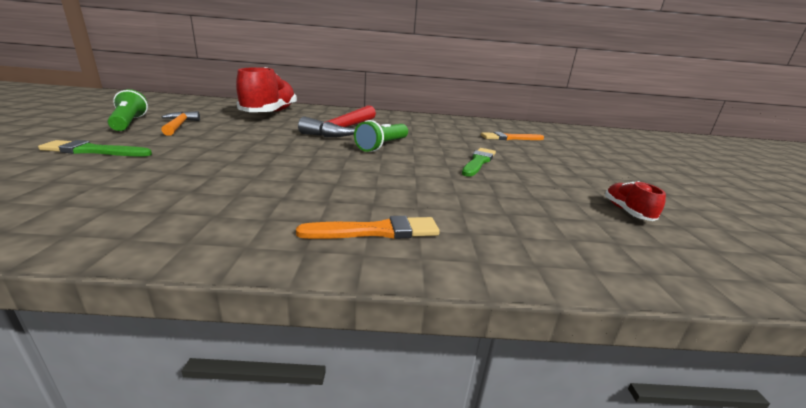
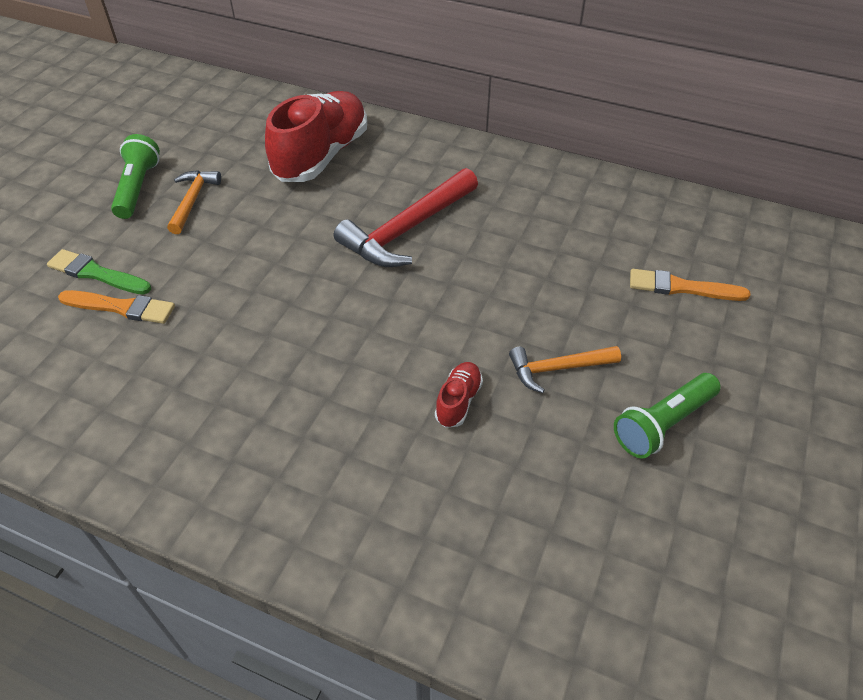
camera: 25 degrees right, 25 degrees up
(376, 231) = (326, 510): orange brush -> orange brush (121, 307)
(383, 146) = (440, 295): green flashlight -> green flashlight (663, 424)
(478, 162) = (557, 369): green brush -> orange hammer
(627, 211) = (675, 548): red shoe -> red shoe (458, 401)

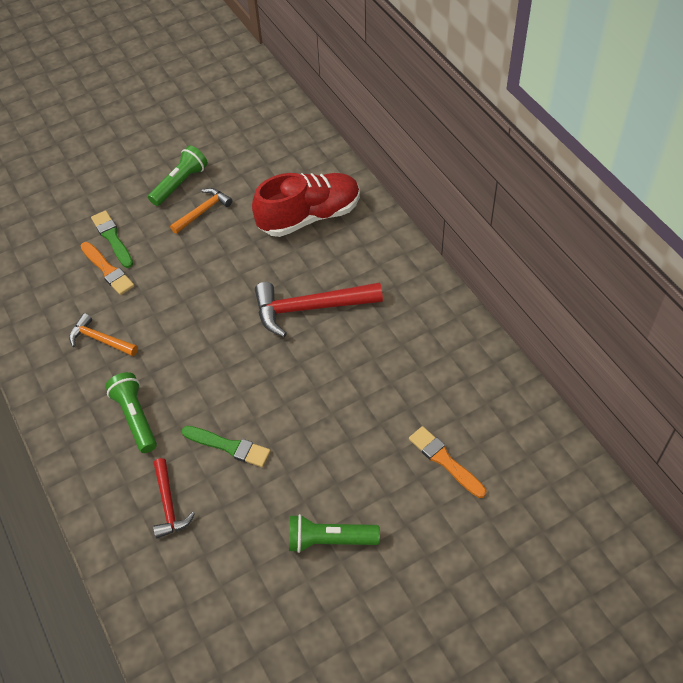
camera: 40 degrees right, 5 degrees up
(313, 438) = (135, 417): none -> green flashlight
(451, 505) = (168, 504): none -> red hammer
(458, 401) = (229, 446): red shoe -> green brush
(557, 369) = (305, 464): orange hammer -> orange hammer (100, 340)

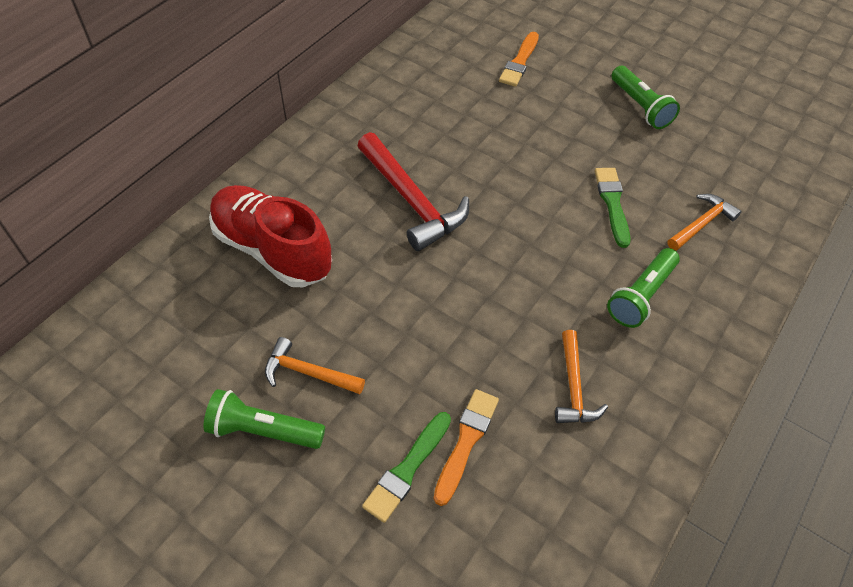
camera: 120 degrees left, 0 degrees up
(168, 504) = (701, 224): red hammer -> orange hammer

